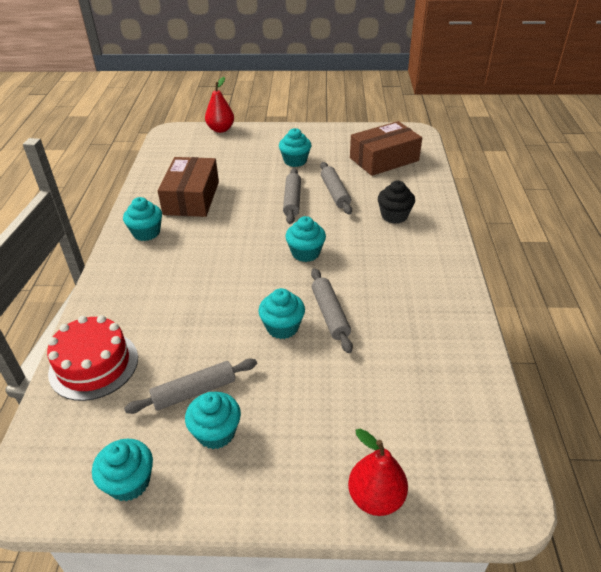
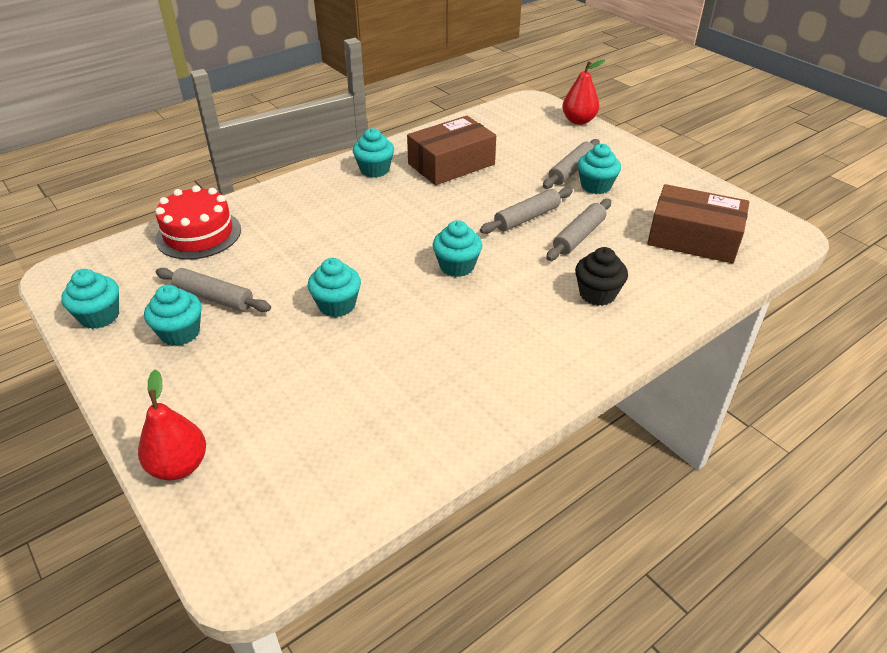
camera: 50 degrees right, 0 degrees up
(330, 314) = (385, 325): grey rolling pin -> grey rolling pin (571, 170)

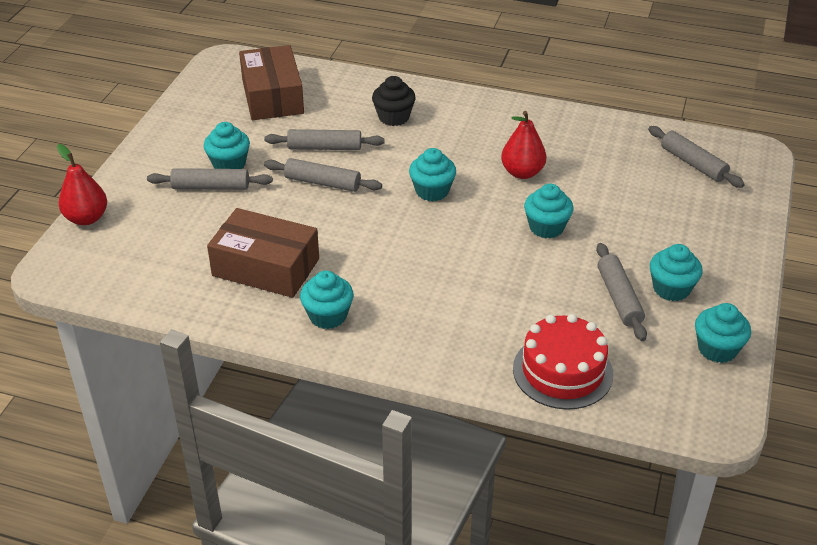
camera: 125 degrees left, 0 degrees up
(179, 466) = (748, 211): red pear -> red pear (522, 172)
(296, 479) = (693, 164): none -> grey rolling pin

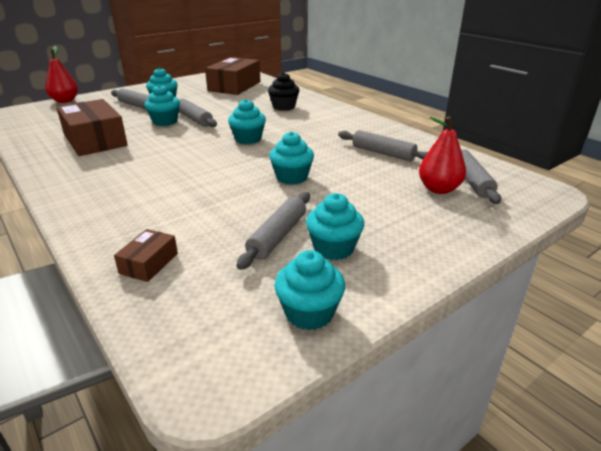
camera: 35 degrees right, 10 degrees down
(325, 147) = (223, 108): grey rolling pin -> grey rolling pin (383, 153)
(328, 316) = (77, 170): turquoise cupcake -> turquoise cupcake (165, 122)
(522, 172) = (322, 148): red pear -> red pear (439, 189)
(562, 371) = (149, 263): red cake -> brown box

